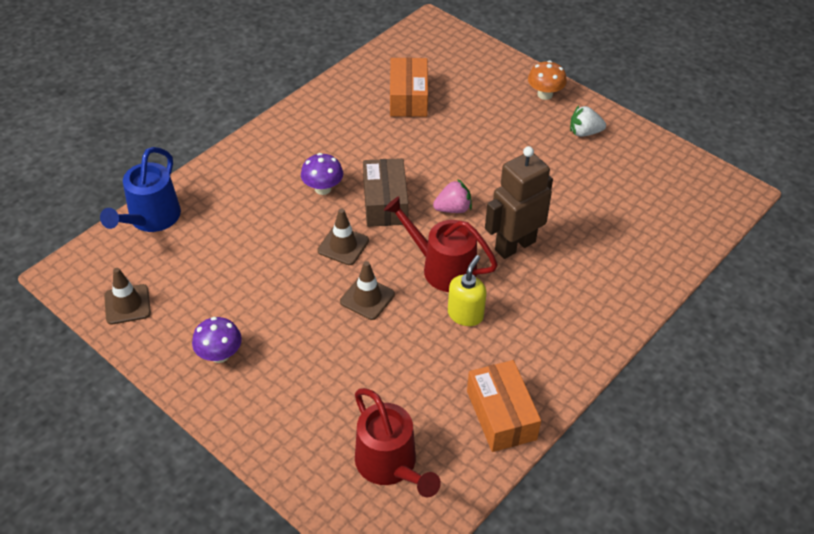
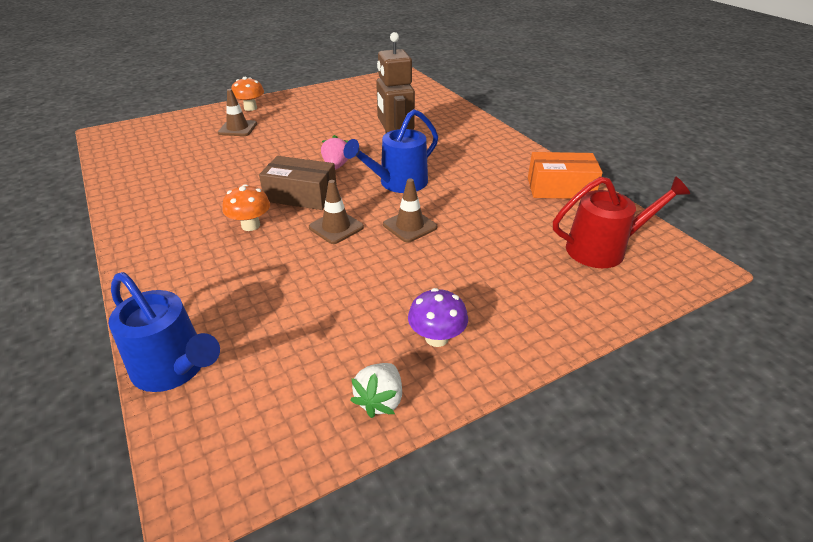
camera: 70 degrees left, 10 degrees down
(127, 304) = (311, 416): brown traffic cone -> brown traffic cone (237, 128)
(323, 188) = (250, 225): purple mushroom -> orange mushroom
(408, 97) = (183, 160): orange box -> none
(442, 268) = (398, 183): red watering can -> blue watering can
(465, 314) = (454, 183): yellow soap dispenser -> none
(584, 132) = (305, 104): white strawberry -> white strawberry (380, 400)

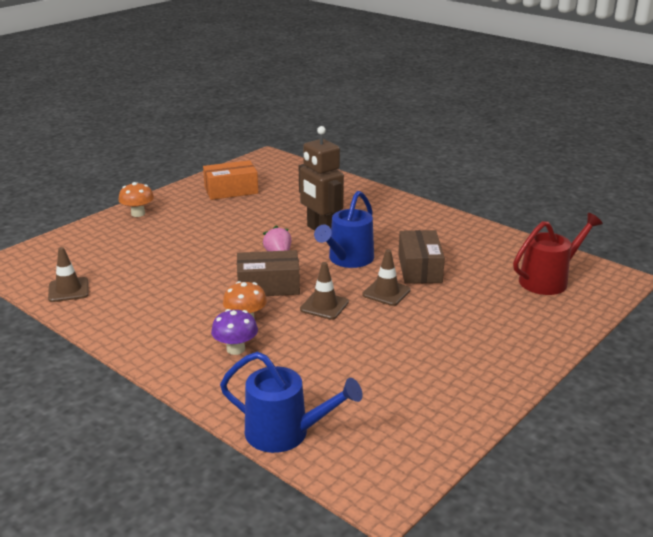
camera: 20 degrees left, 10 degrees down
(237, 128) = (145, 236): brown traffic cone -> brown traffic cone (68, 290)
(380, 400) = (459, 414): white strawberry -> none
(436, 338) = (469, 366): purple mushroom -> purple mushroom (235, 349)
(464, 206) = (419, 268): none -> brown box
(560, 188) = (487, 239): orange box -> orange box (231, 190)

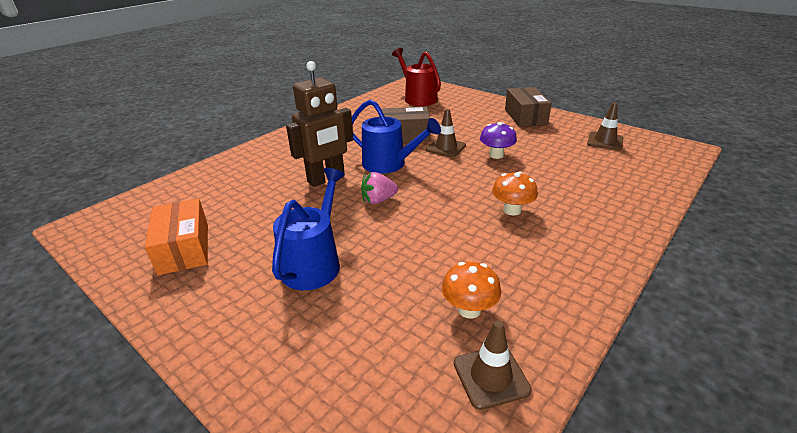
camera: 90 degrees left, 5 degrees up
(138, 213) = (226, 340): orange mushroom -> orange mushroom (469, 309)
(235, 349) = (564, 211): purple mushroom -> purple mushroom (496, 155)
(268, 286) = (445, 202): brown box -> brown box (525, 117)
(285, 433) = (658, 181): blue watering can -> blue watering can (314, 263)
(324, 306) = (474, 172): brown traffic cone -> brown traffic cone (605, 141)

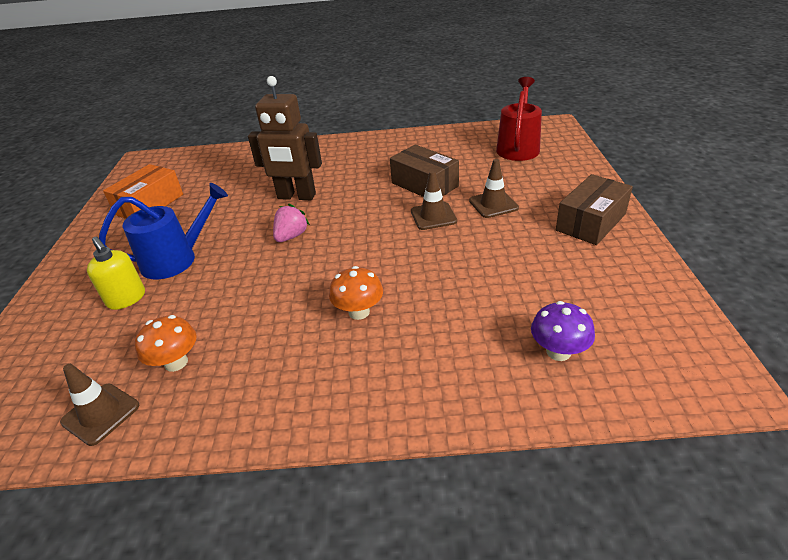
camera: 50 degrees right, 5 degrees up
(331, 311) = (126, 299): none -> yellow soap dispenser
(378, 200) = (291, 236): pink strawberry -> pink strawberry turned 90 degrees clockwise
(389, 164) = (359, 208): blue watering can -> none
(496, 155) = (462, 250): purple mushroom -> purple mushroom (558, 351)
(605, 141) = (623, 305): brown traffic cone -> brown traffic cone (493, 204)

